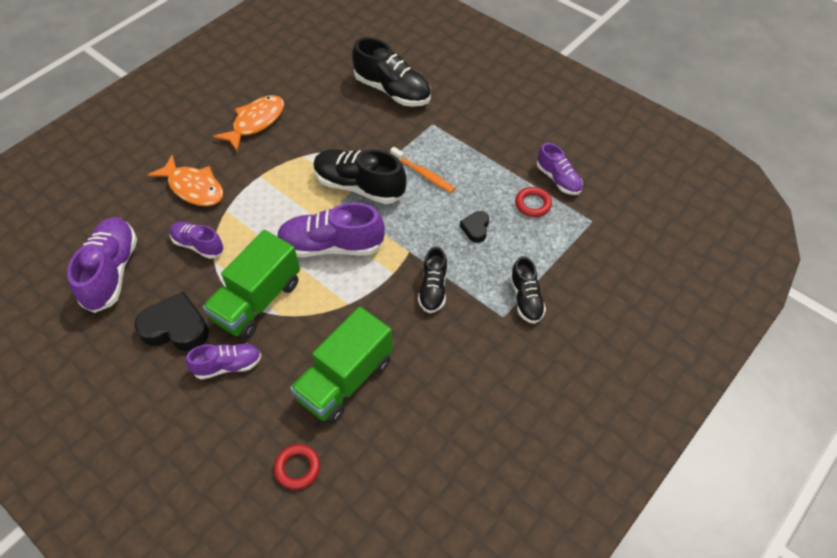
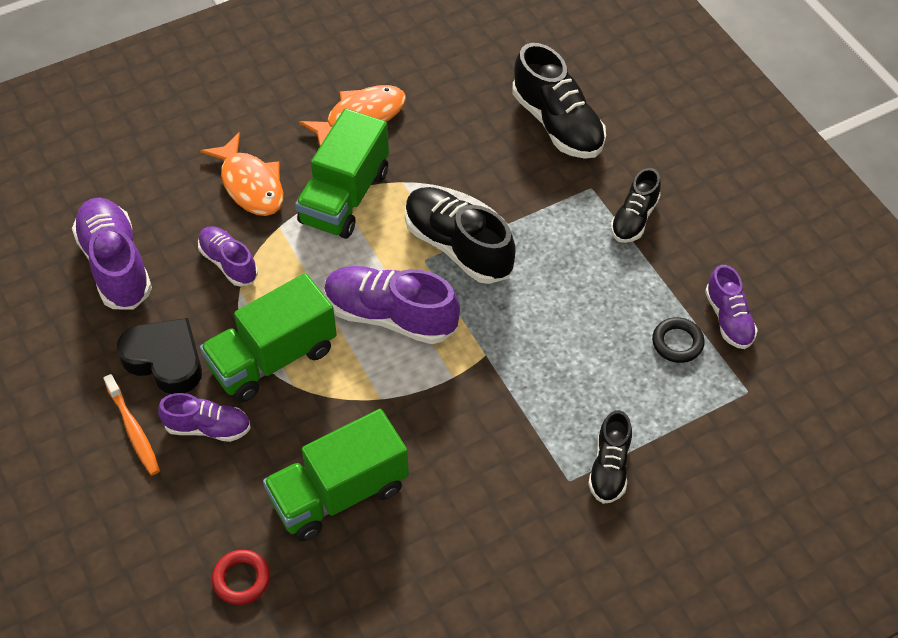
camera: 20 degrees right, 0 degrees up
(111, 272) = (115, 265): purple shoe -> purple shoe turned 45 degrees counterclockwise
(266, 177) = (345, 197): none -> green truck
(423, 174) = (549, 255): orange toothbrush -> orange toothbrush (133, 430)
(433, 289) = (495, 415): black shoe -> black shoe (634, 218)
(475, 228) = (585, 352): black heart -> none
(533, 204) = (677, 343): red ring -> black ring

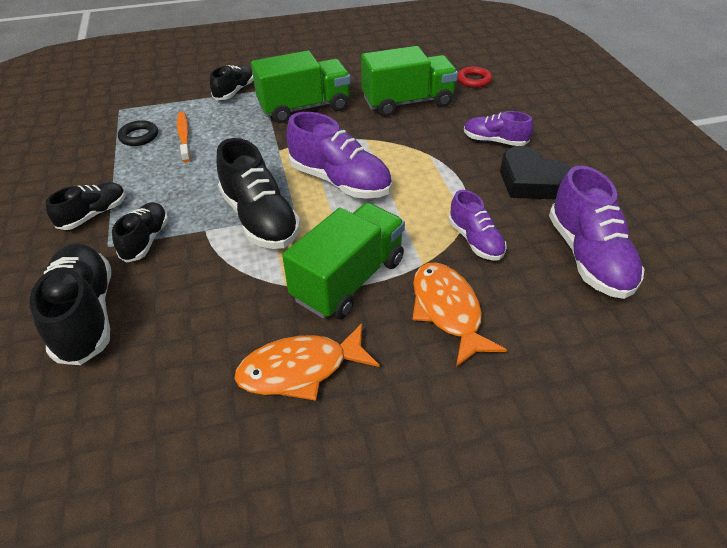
camera: 165 degrees left, 10 degrees down
(133, 430) = (551, 147): orange toothbrush -> orange toothbrush (184, 136)
(273, 358) = (442, 170): green truck -> green truck (304, 107)
(558, 200) = (146, 240): none -> black shoe
(728, 319) = (90, 143): purple shoe -> none

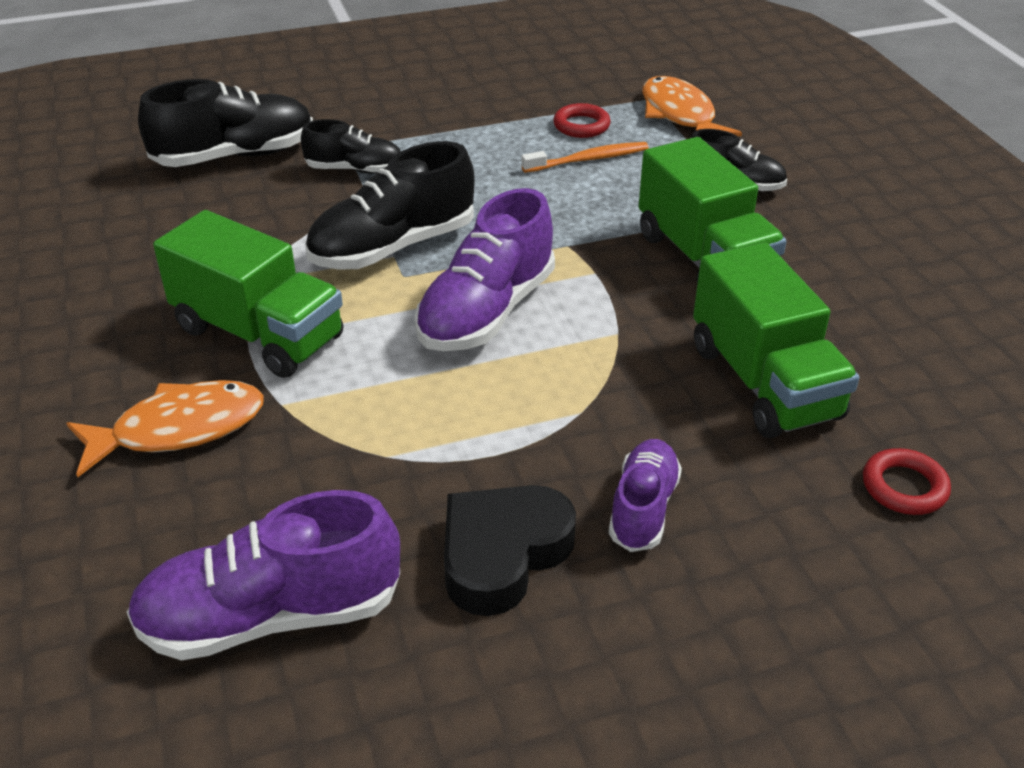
camera: 85 degrees right, 5 degrees down
(94, 215) = (405, 127): black shoe -> none
(139, 136) = (581, 126): black ring -> red ring
(300, 369) = (115, 306): orange fish -> orange fish (680, 115)
(475, 240) = (330, 465): purple shoe -> none

